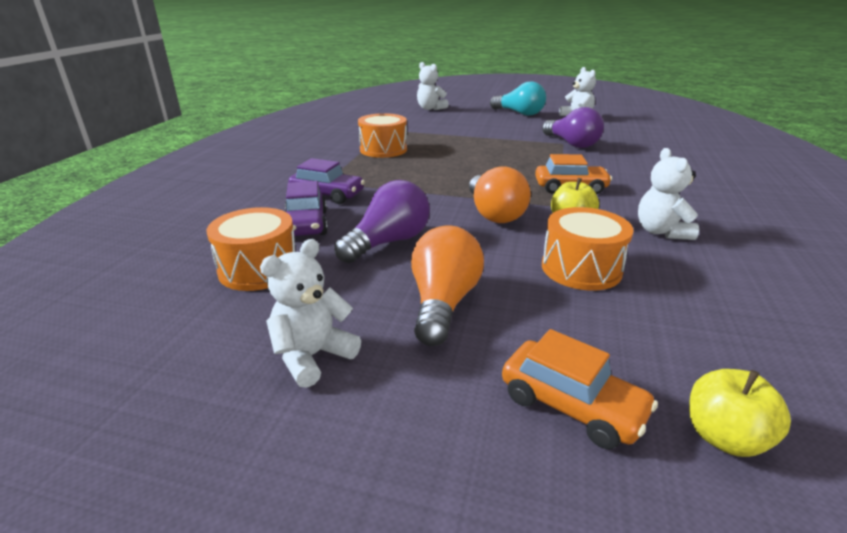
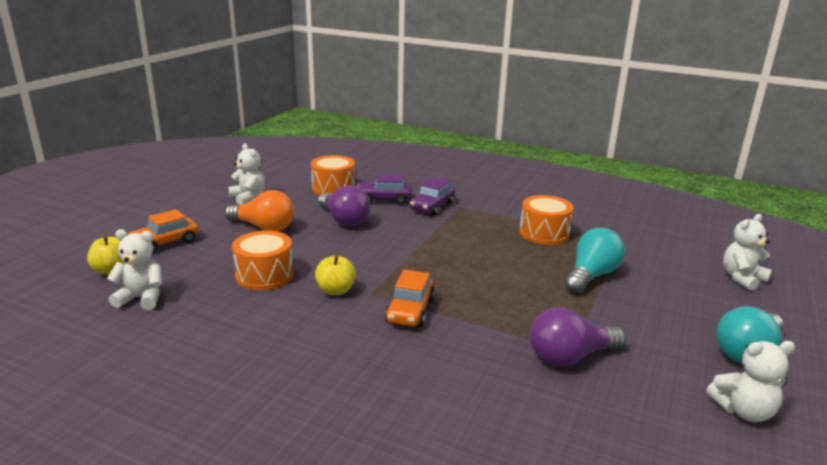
camera: 100 degrees right, 5 degrees down
(455, 138) = (591, 275): none -> turquoise light bulb
(494, 213) = (368, 261): orange light bulb -> none
(661, 232) = (291, 329): white teddy bear -> white teddy bear (142, 298)

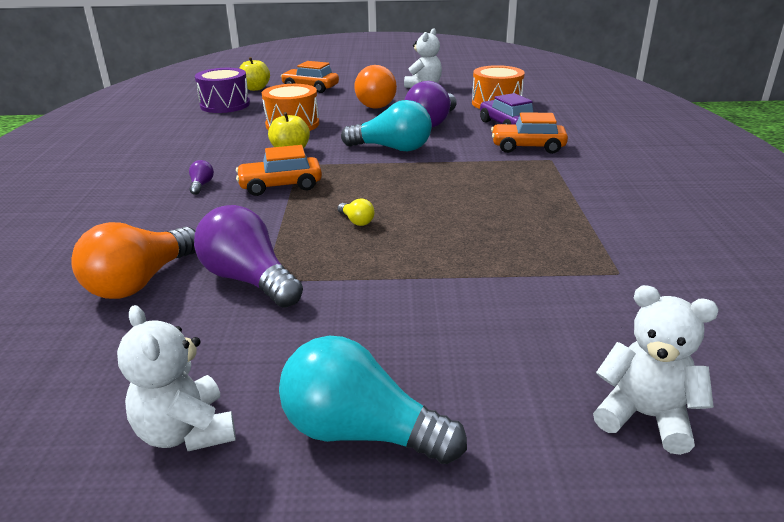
camera: 65 degrees right, 5 degrees up
(142, 298) = (225, 105): white teddy bear -> purple drum
(370, 350) = (201, 185): none -> purple light bulb
(432, 206) = (527, 147): purple car -> orange car
(504, 295) = (356, 221): none -> yellow light bulb
(544, 233) = (555, 216): orange drum -> none
(547, 409) = (140, 282): none -> orange light bulb
(591, 275) = (469, 266): turquoise light bulb -> turquoise light bulb (392, 148)

